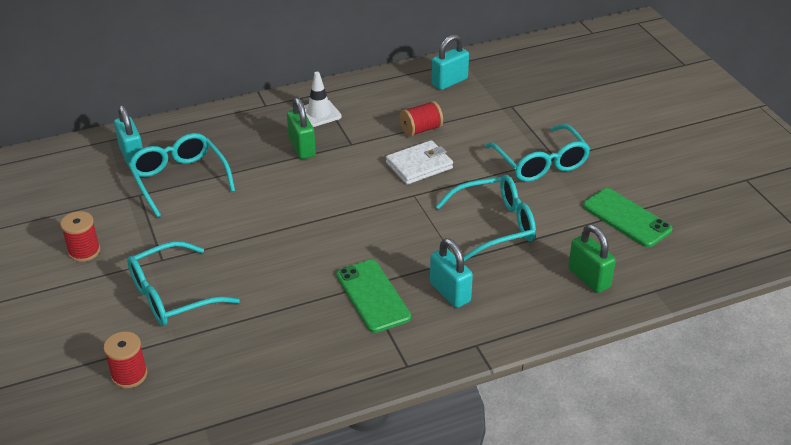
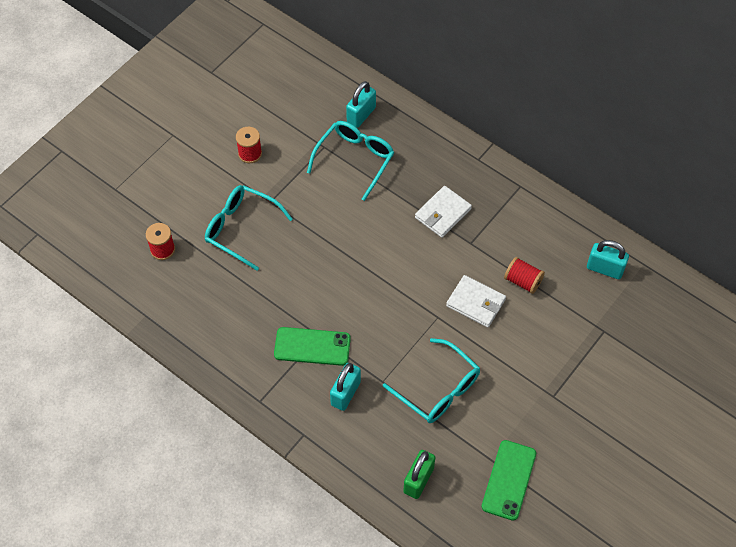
camera: 60 degrees right, 20 degrees up
(302, 148) = (443, 213): green padlock -> white wallet
(319, 113) = (493, 200): white traffic cone -> none
(373, 296) = (312, 346): green phone -> green phone turned 60 degrees clockwise
(540, 163) = (538, 387): turquoise glasses -> none

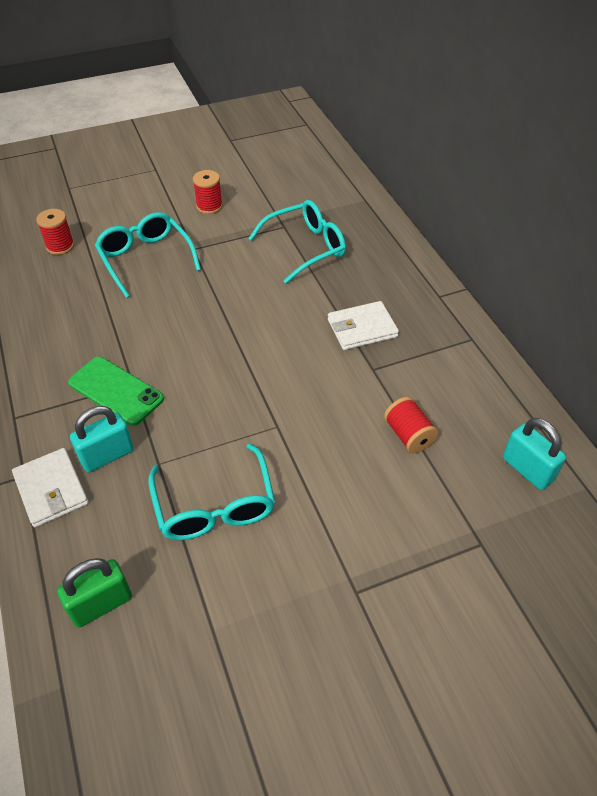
camera: 30 degrees right, 10 degrees down
(361, 115) = (342, 216): turquoise padlock -> none
(475, 303) = (333, 432): white wallet -> white wallet (51, 489)
(508, 480) = (215, 673): green phone -> none

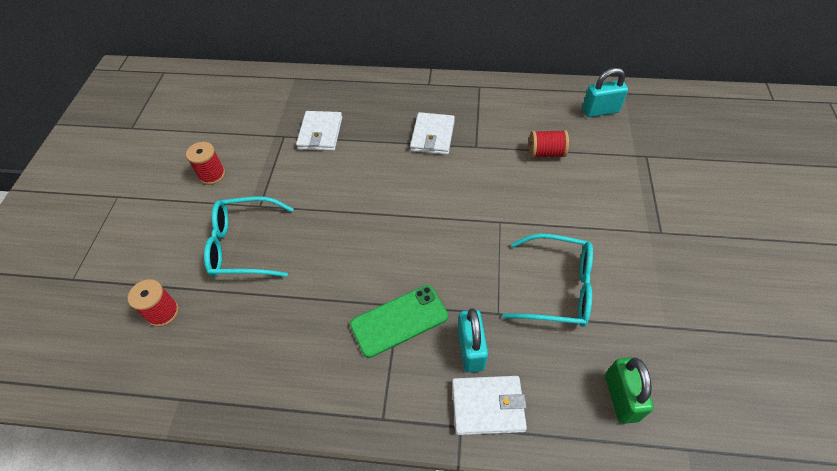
camera: 60 degrees left, 5 degrees up
(305, 248) = (320, 133): turquoise glasses -> white wallet

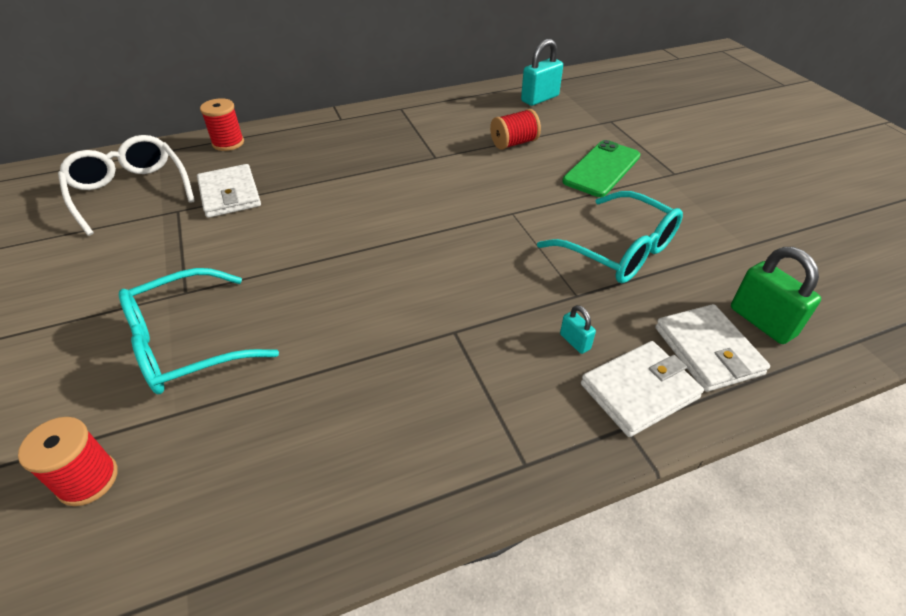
camera: 30 degrees left, 10 degrees down
(212, 175) = (85, 281): red spool -> red spool (228, 143)
(264, 110) = (130, 192): none -> white glasses
(399, 321) = (467, 347): green phone -> green phone (602, 169)
(432, 136) = (378, 161): white wallet -> white wallet (708, 350)
(471, 349) = (575, 341): turquoise padlock -> turquoise padlock, size x0.51
(557, 288) = (618, 250): turquoise glasses -> turquoise glasses turned 60 degrees clockwise

